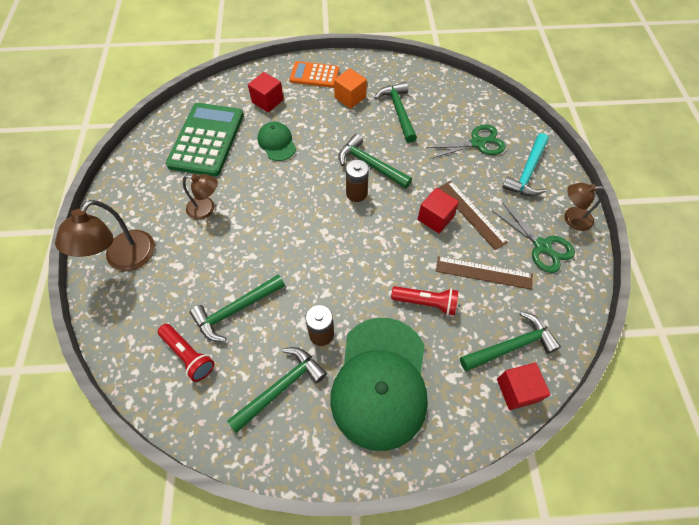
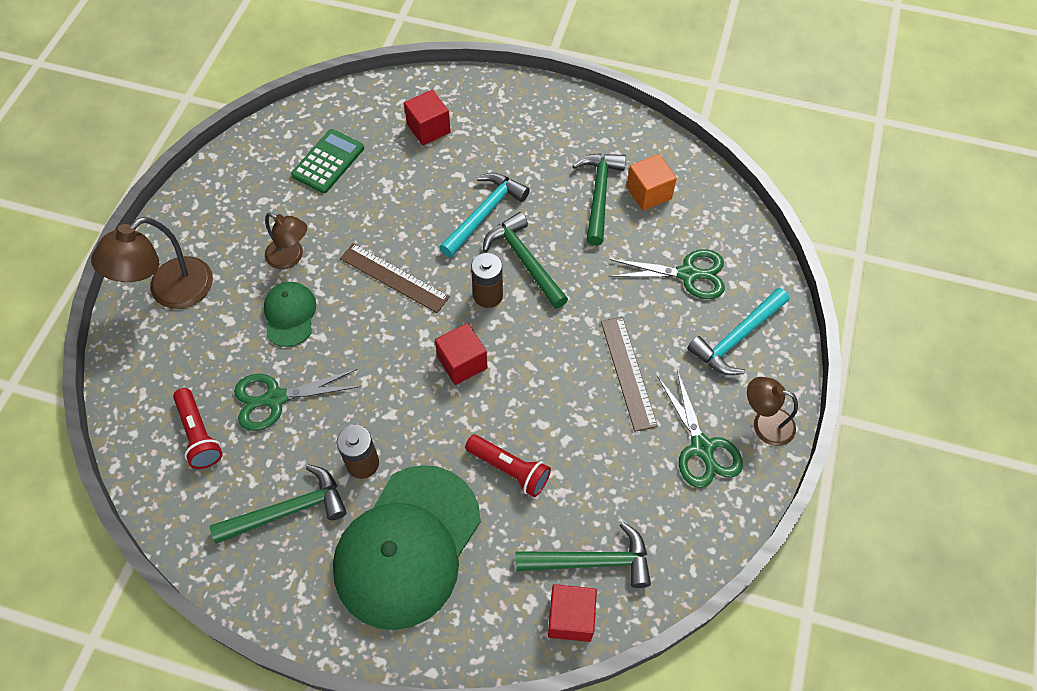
camera: 20 degrees right, 0 degrees up
(207, 140) = (328, 162): green calculator -> green calculator, size x0.58
(236, 310) = (275, 399): green hammer -> green scissors
(277, 143) = (415, 193): green cap -> green cap (290, 315)
(314, 75) = (508, 107): orange calculator -> none
(329, 143) = (484, 214): none -> turquoise hammer
(350, 97) = (542, 154): orange cube -> orange cube (648, 193)
(435, 218) = (576, 362): red cube -> red cube (462, 362)
(483, 272) = (604, 456): brown ruler -> brown ruler (394, 277)

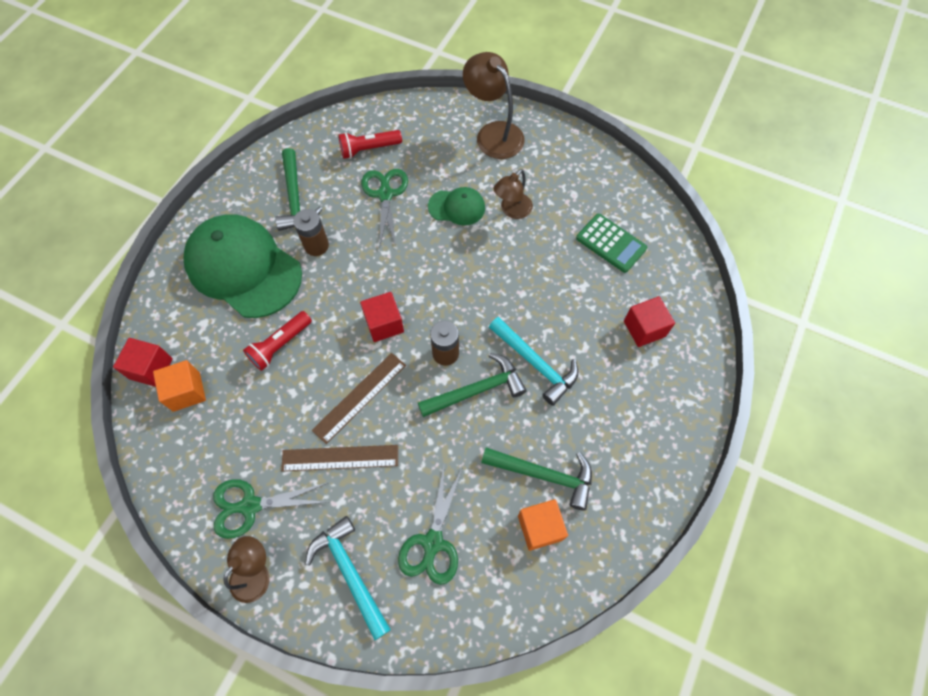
camera: 100 degrees right, 5 degrees up
(394, 277) = (478, 282): brown ruler -> brown ruler (360, 397)
(591, 561) = (186, 391): green hammer -> orange cube

